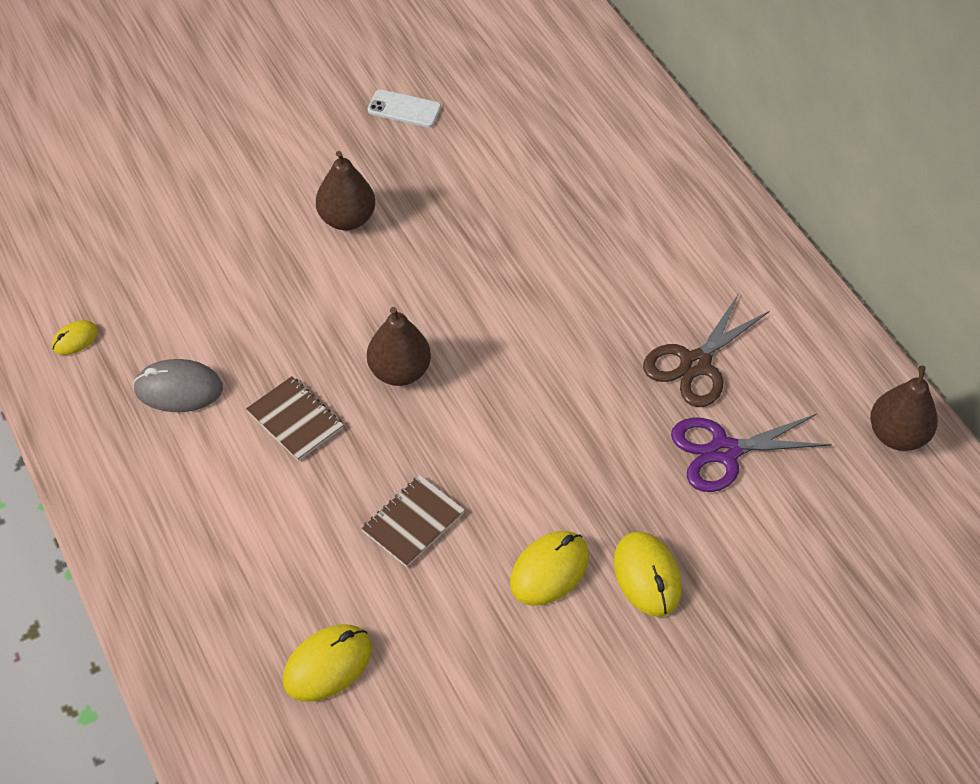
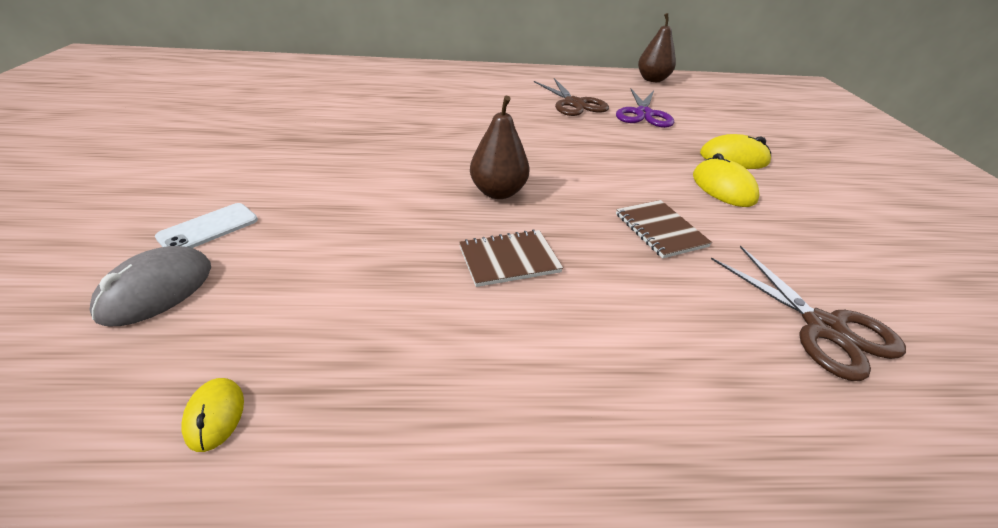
camera: 65 degrees left, 15 degrees down
(178, 389) = (400, 331): grey mouse -> grey mouse (156, 290)
(327, 665) = (824, 328): yellow mouse -> brown scissors
(346, 219) = (314, 169): brown pear -> none
(404, 109) = (247, 119): white phone -> white phone (208, 228)

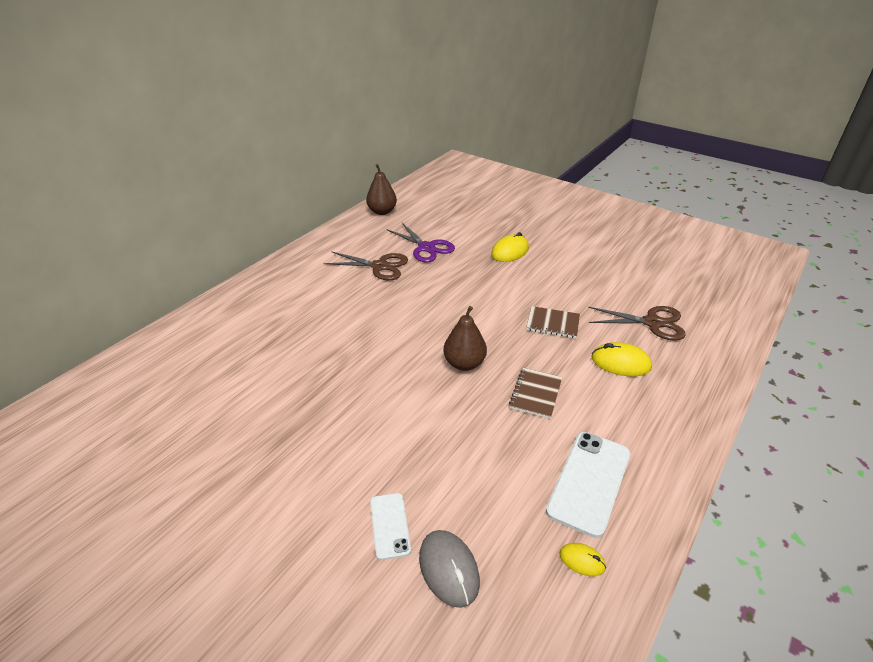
camera: 50 degrees left, 0 degrees up
(384, 369) = (589, 482): none -> white phone
(723, 187) = (534, 276): yellow mouse -> yellow mouse (620, 362)

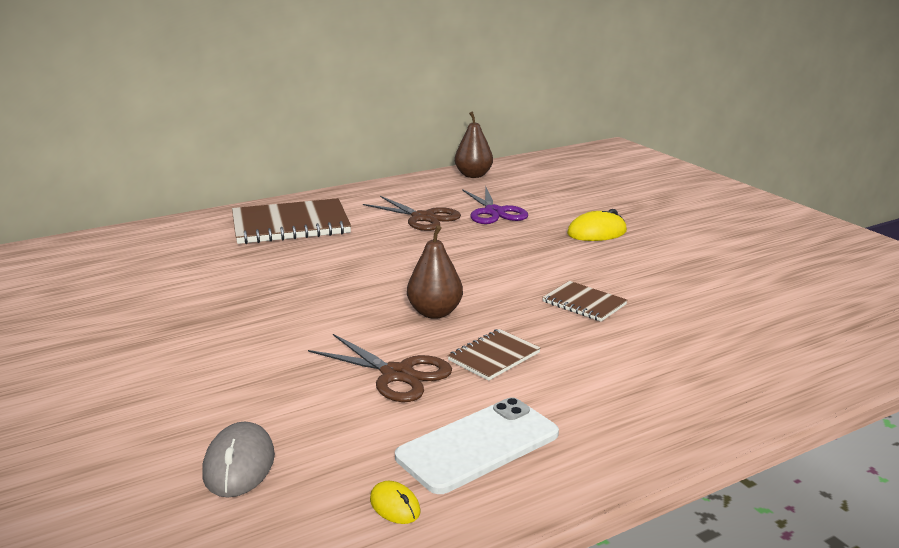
camera: 25 degrees right, 15 degrees down
(282, 300) = (290, 225): none -> brown notebook
(390, 525) = (216, 414): white phone -> none
(620, 362) = (639, 356): yellow mouse -> none
(652, 323) = (728, 331): brown scissors -> brown scissors (397, 374)

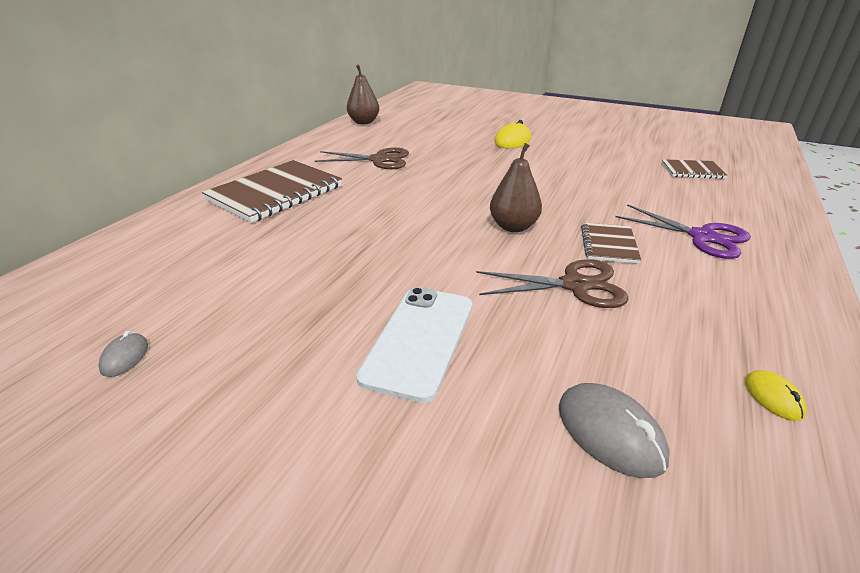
camera: 35 degrees left, 10 degrees up
(53, 306) = (125, 357): none -> grey mouse
(395, 506) = (773, 397): yellow mouse -> yellow mouse turned 60 degrees clockwise
(478, 445) = (723, 316): white phone -> white phone (419, 340)
(494, 212) = (423, 144): purple scissors -> purple scissors (702, 237)
(584, 303) = (590, 188): brown notebook -> brown notebook (692, 171)

